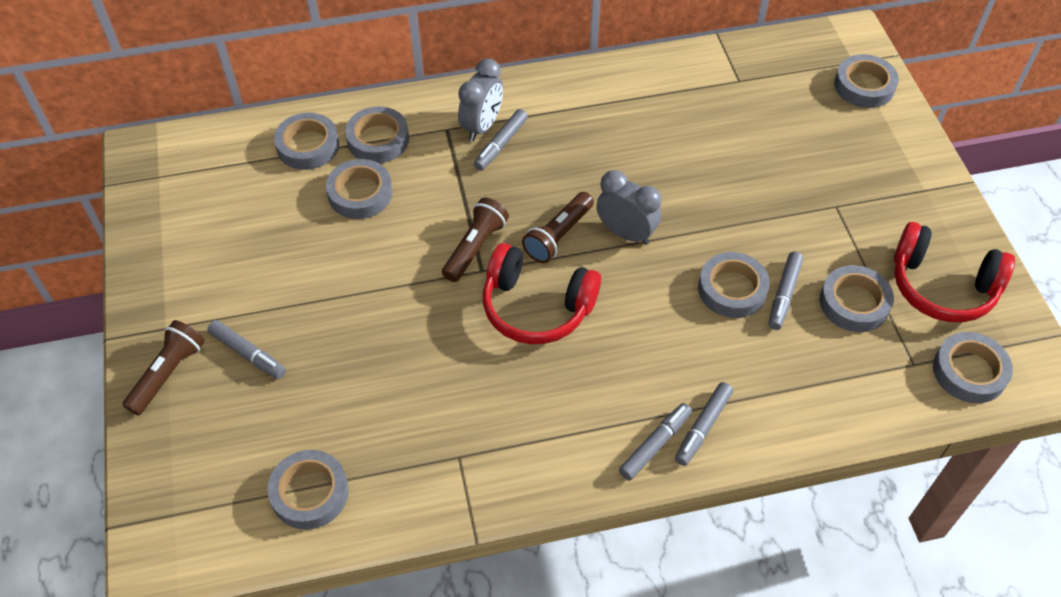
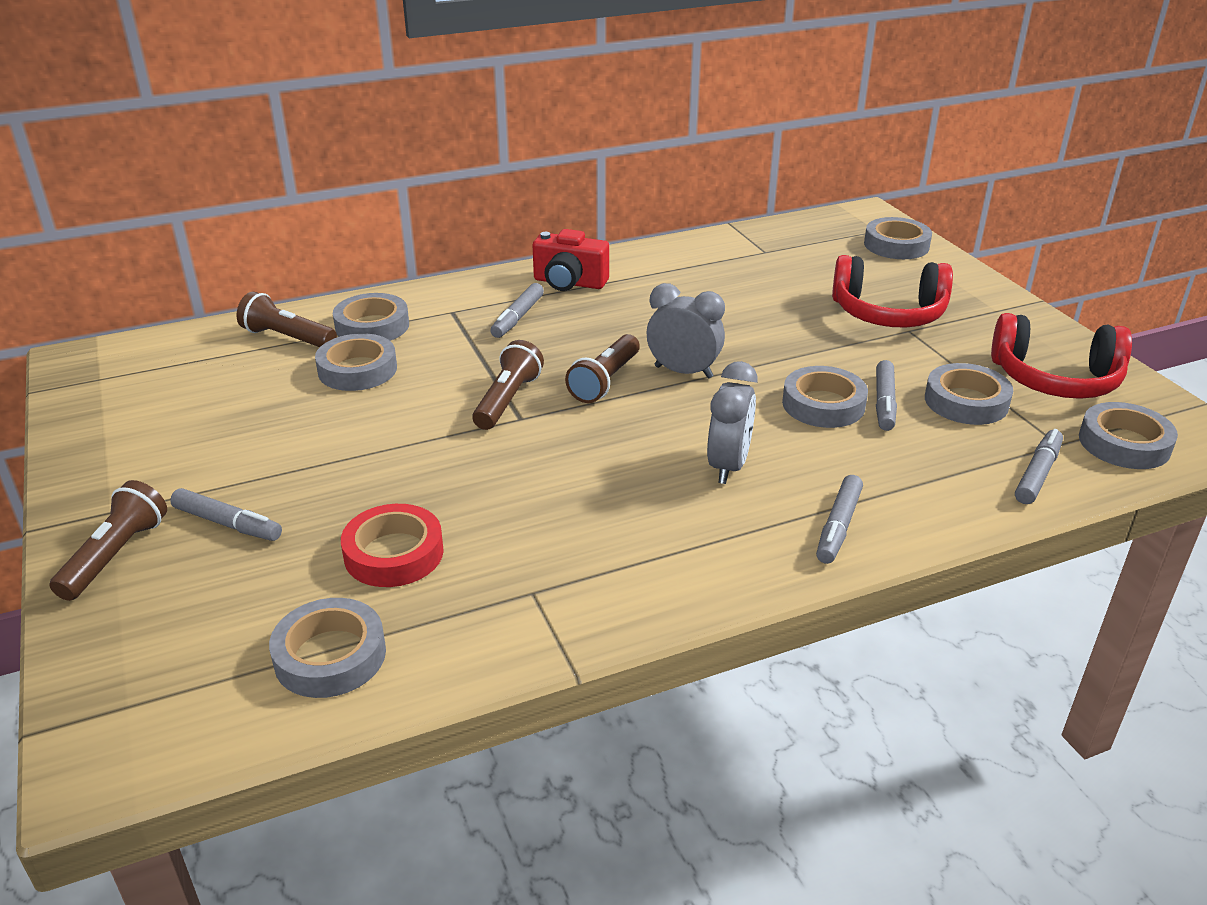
camera: 10 degrees left, 20 degrees down
(308, 146) = (287, 338): grey tape -> brown flashlight
(364, 403) = (394, 553): none -> red tape
(482, 126) = (492, 306): grey clock -> grey clock (728, 466)
(536, 307) = (596, 442): red headphones -> red headphones (888, 313)
(553, 103) = (569, 283): none -> red camera
(655, 444) = (785, 550): grey marker -> grey marker (1037, 474)

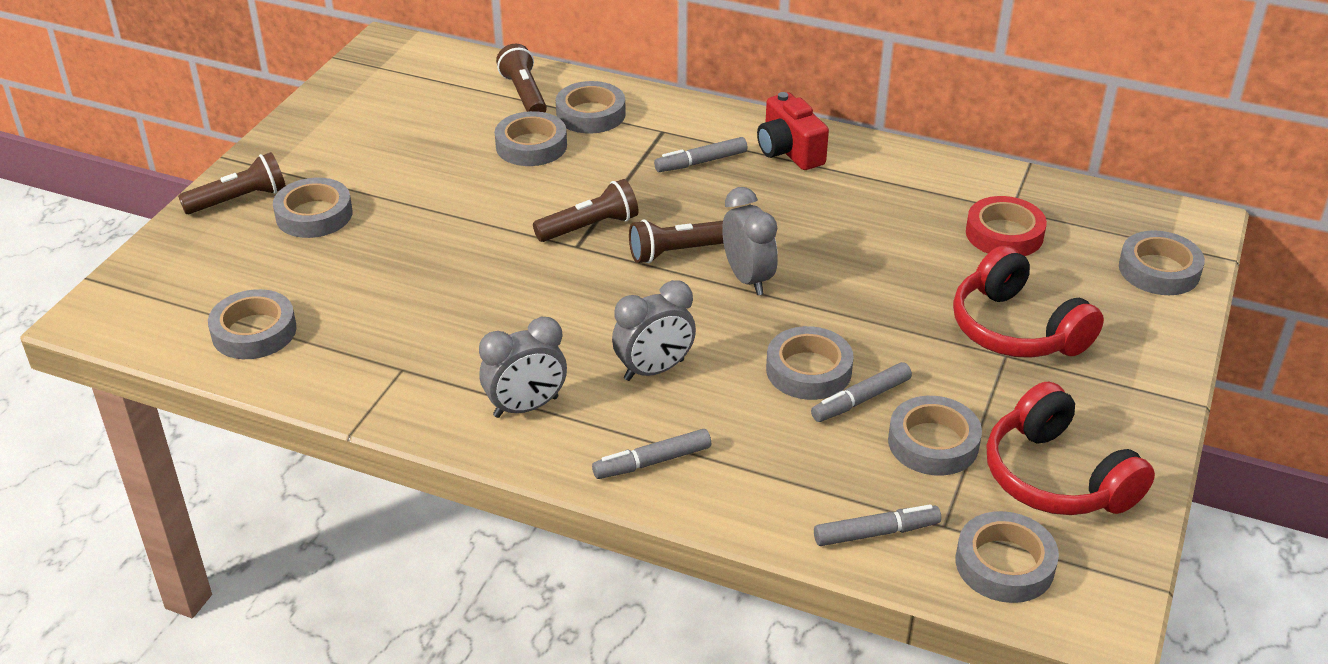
camera: 45 degrees right, 5 degrees up
(228, 523) = (314, 215): grey marker -> grey tape
(394, 553) = (367, 292): red tape -> red tape (1004, 234)
(684, 552) = (526, 407): none -> grey clock

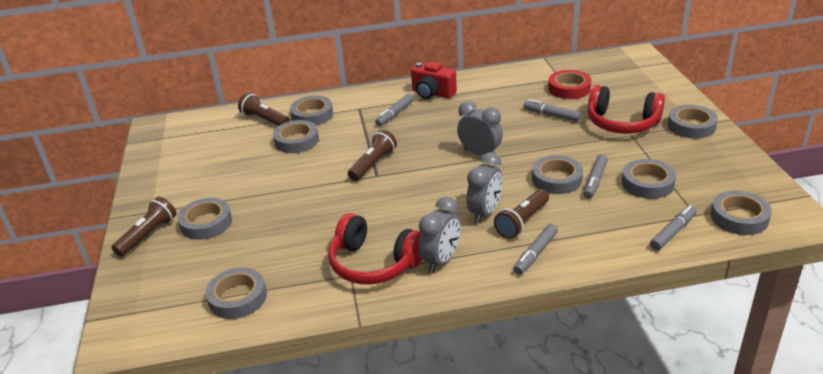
camera: 30 degrees left, 5 degrees down
(678, 252) = (432, 156): brown flashlight -> brown flashlight (522, 221)
(922, 266) = (551, 115): none -> grey marker
(1056, 477) = (713, 173): red headphones -> red headphones (374, 263)
(1159, 270) = (647, 77): grey tape -> grey tape (691, 126)

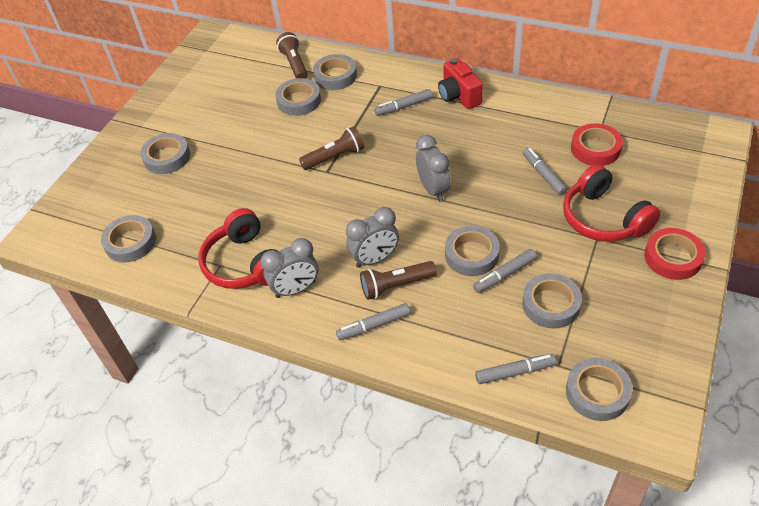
camera: 35 degrees right, 15 degrees up
(148, 235) = (122, 149): brown flashlight -> none
(691, 126) = (672, 257): grey tape -> red tape

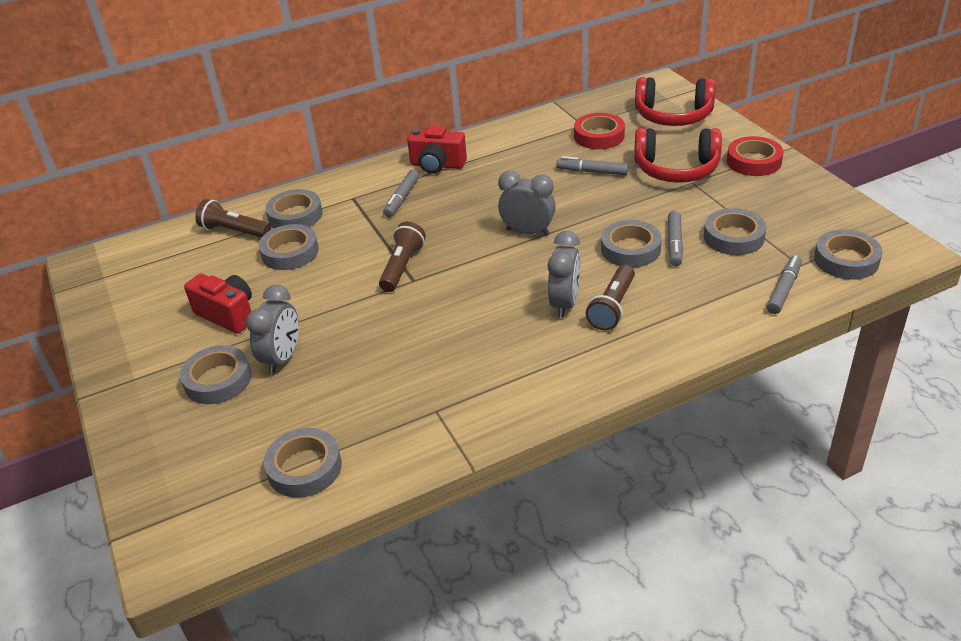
camera: 50 degrees left, 10 degrees down
(221, 120) = (228, 315): none -> red camera
(245, 263) = (458, 391): red headphones -> red headphones (673, 116)
(295, 289) = (538, 371): grey clock -> grey clock (282, 359)
(374, 326) = (644, 343): grey marker -> none

